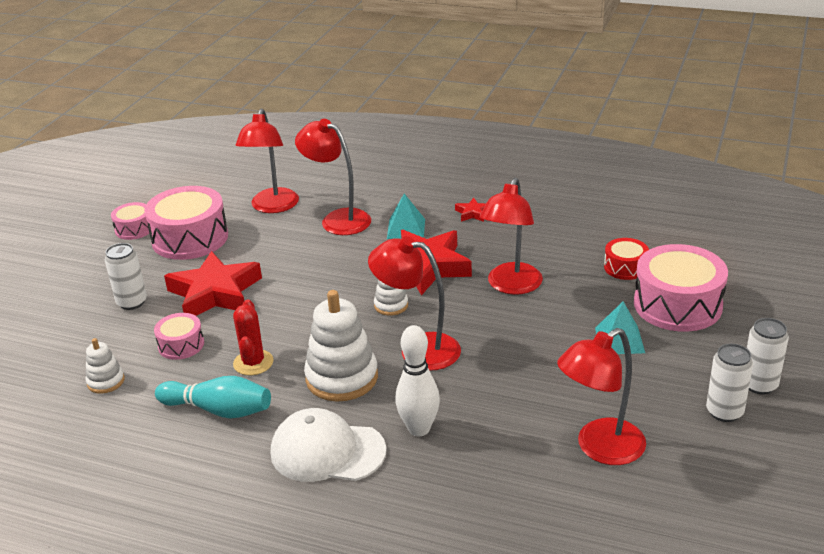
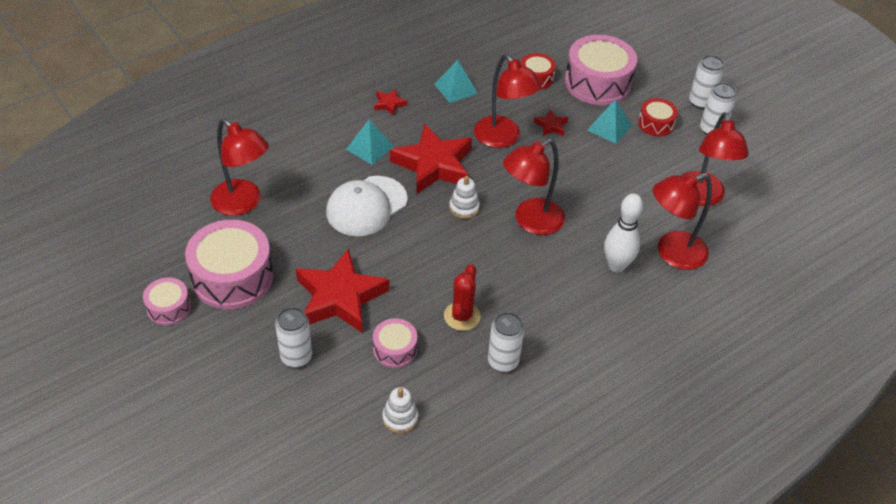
camera: 60 degrees left, 15 degrees up
(219, 410) = (503, 361): turquoise bowling pin -> white can
(253, 363) = (462, 316): red cactus -> red cactus turned 75 degrees clockwise
(327, 451) = (601, 322): white cap -> white cap (366, 206)
(338, 219) = (311, 176): red lamp -> red lamp (672, 253)
(342, 378) = (526, 276): white stacking toy -> none
(542, 234) = (456, 88): none -> turquoise pyramid
(569, 305) = (551, 126): none -> red star
(672, 368) = (656, 124): none -> red drum

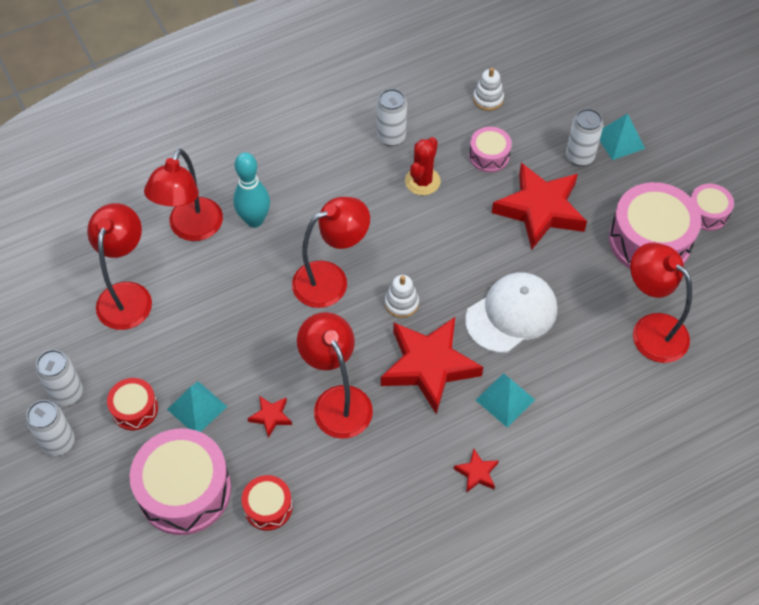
camera: 170 degrees left, 10 degrees up
(456, 88) = (383, 496): turquoise pyramid -> turquoise pyramid (619, 140)
(616, 265) = (254, 220): white bowling pin -> turquoise bowling pin
(672, 253) = (191, 229): red lamp -> red lamp turned 120 degrees clockwise

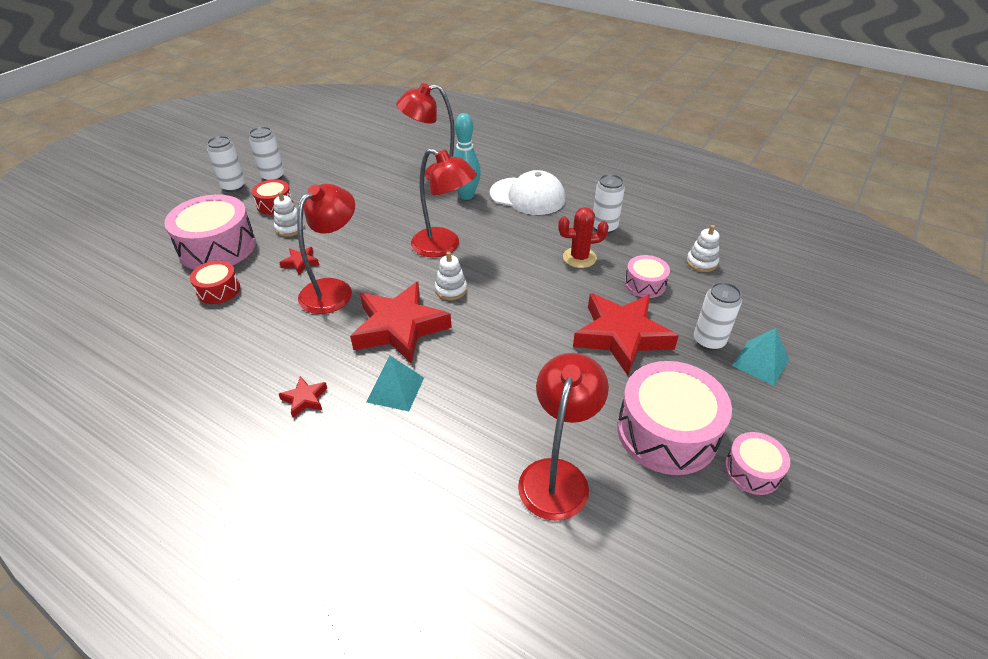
camera: 60 degrees right, 15 degrees down
(127, 295) = (363, 170): red lamp -> none
(197, 408) = (290, 228): turquoise pyramid -> white stacking toy
(511, 314) = (491, 359): white cap -> white cap (527, 196)

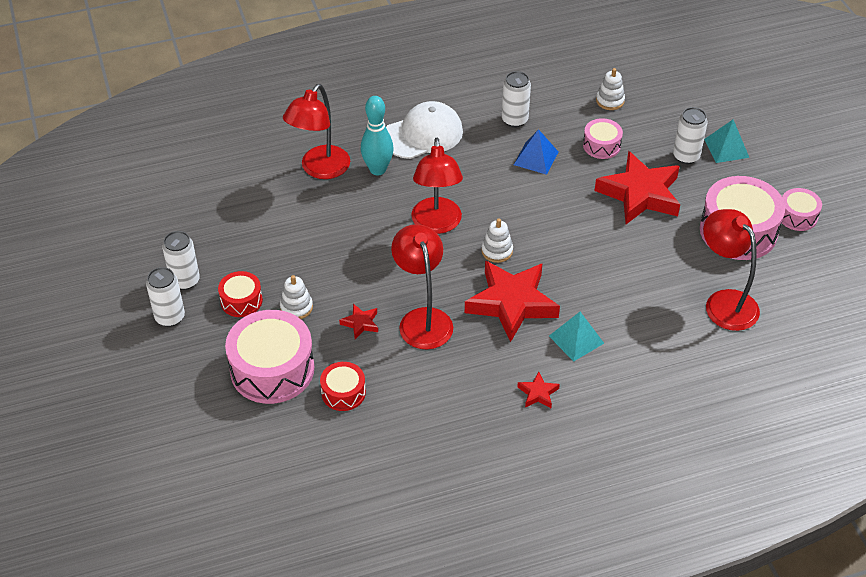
camera: 50 degrees left, 5 degrees up
(444, 246) = (436, 224): red lamp -> red lamp turned 105 degrees clockwise
(579, 258) = (536, 158): red cactus -> blue pyramid

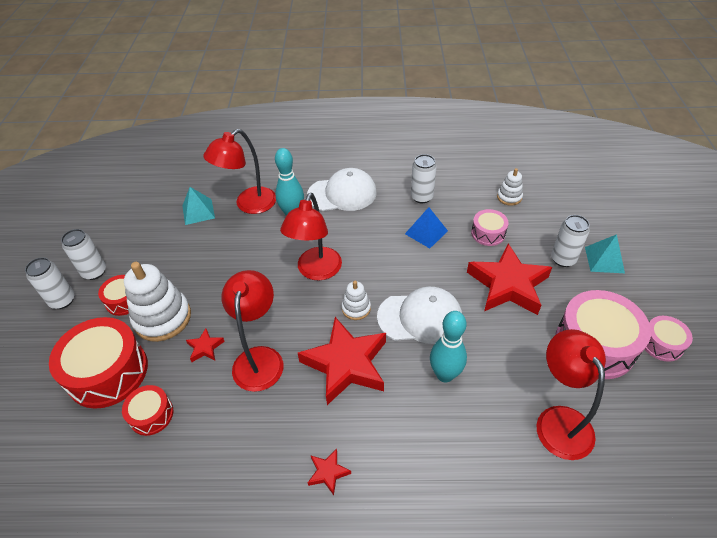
camera: 20 degrees right, 0 degrees up
(272, 369) = (108, 372): pink drum -> red drum
(296, 307) = (162, 318): white stacking toy -> white stacking toy, size x1.94
(565, 245) = (420, 317): none -> white cap
(576, 339) = (391, 420): turquoise pyramid -> turquoise pyramid (198, 211)
(609, 290) = (445, 374): none -> turquoise bowling pin

